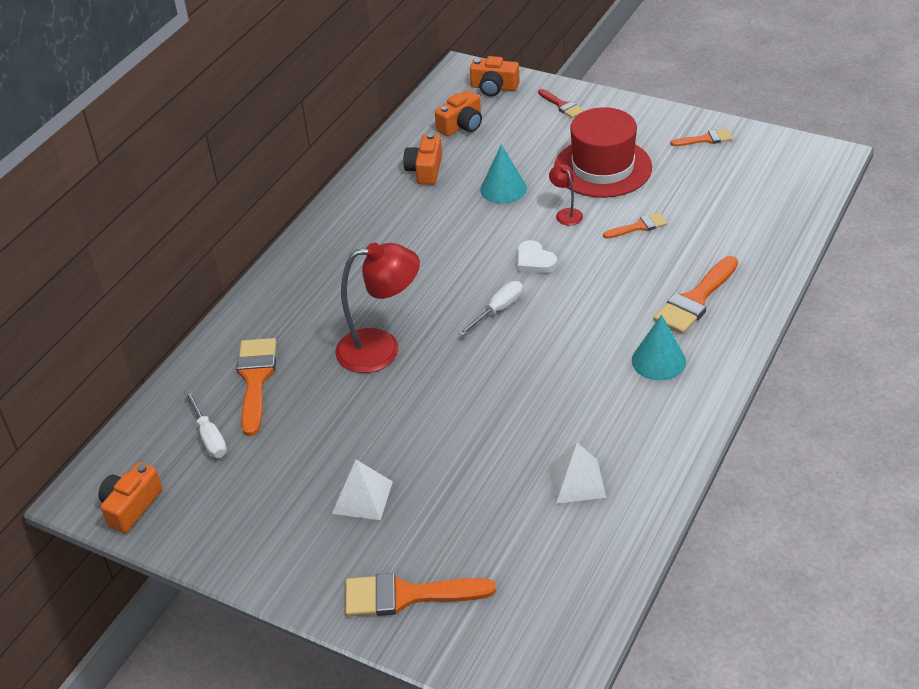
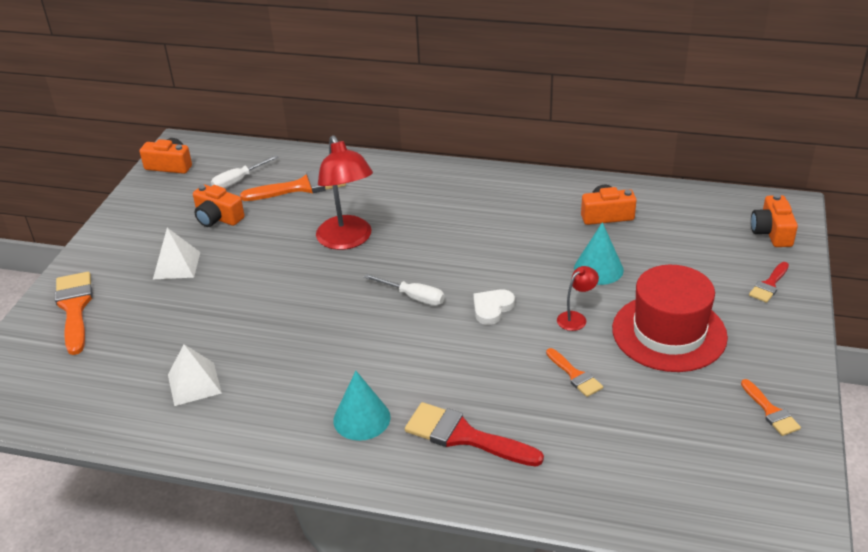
camera: 75 degrees right, 5 degrees down
(461, 125) = (691, 223): orange camera -> orange camera (218, 218)
(695, 300) = (464, 436): orange brush -> red brush

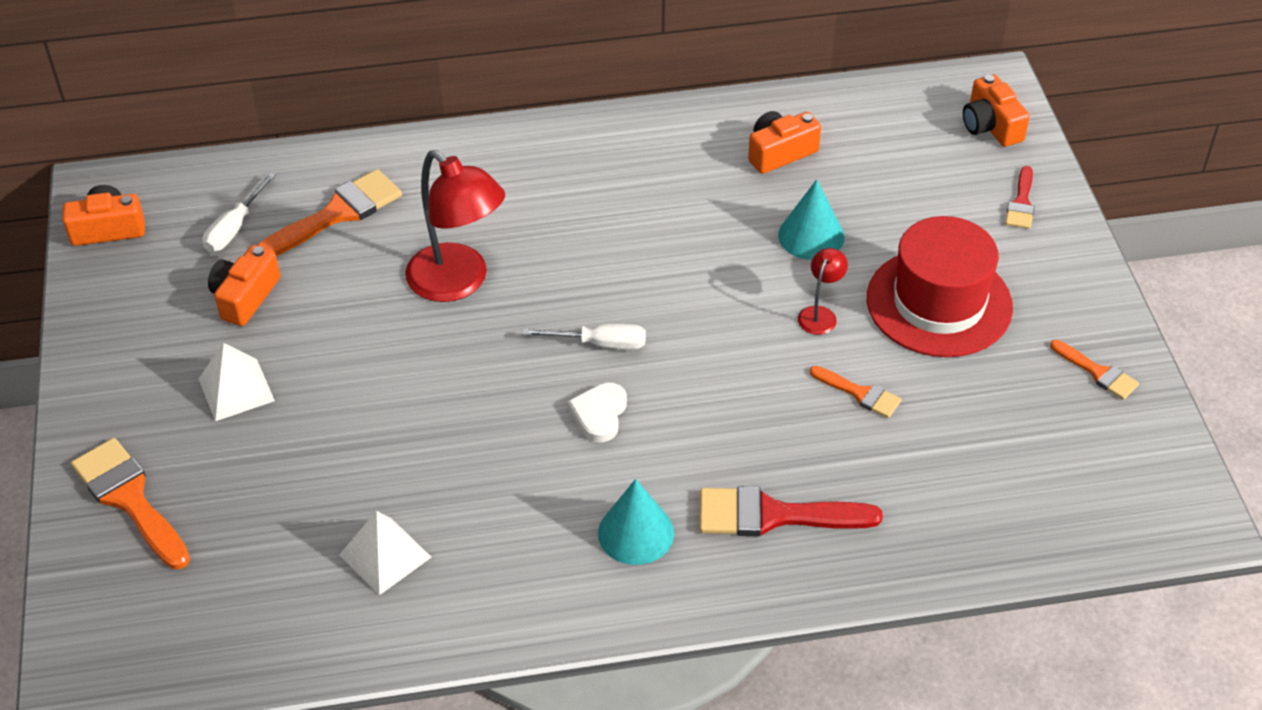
camera: 25 degrees left, 10 degrees up
(218, 218) = (245, 297): orange camera -> orange camera turned 105 degrees clockwise
(492, 308) = (710, 331): white heart -> white heart (599, 414)

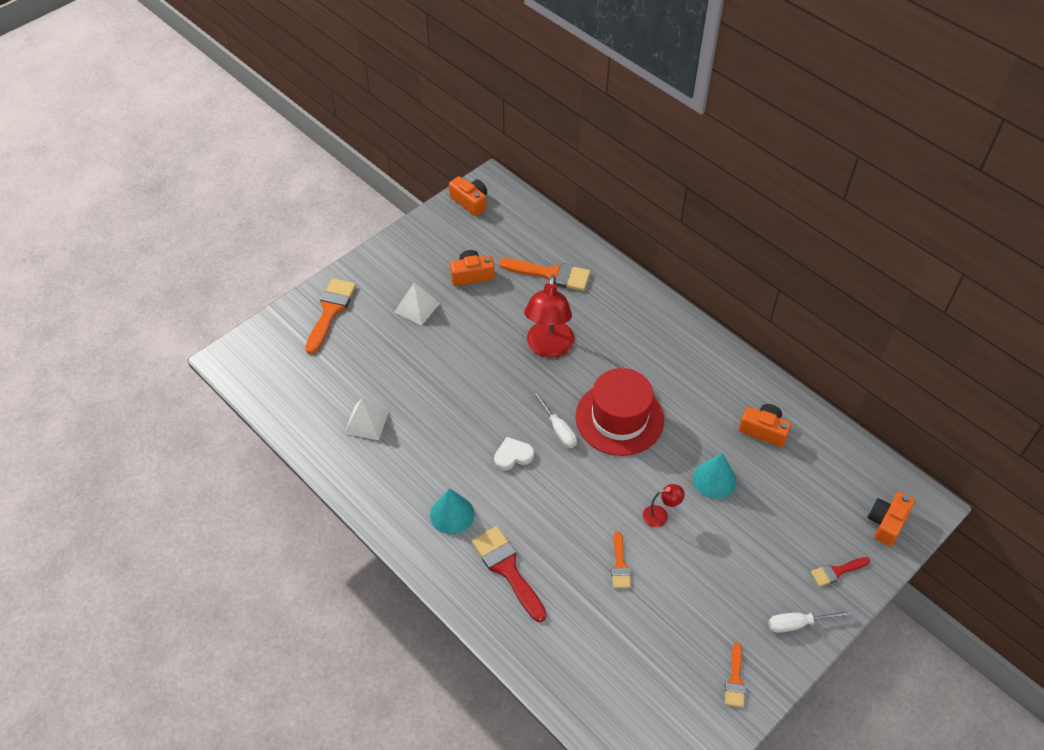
camera: 55 degrees right, 5 degrees up
(235, 227) = (509, 244): white screwdriver -> white screwdriver (798, 624)
(939, 303) = (719, 569): red hat -> red hat (619, 418)

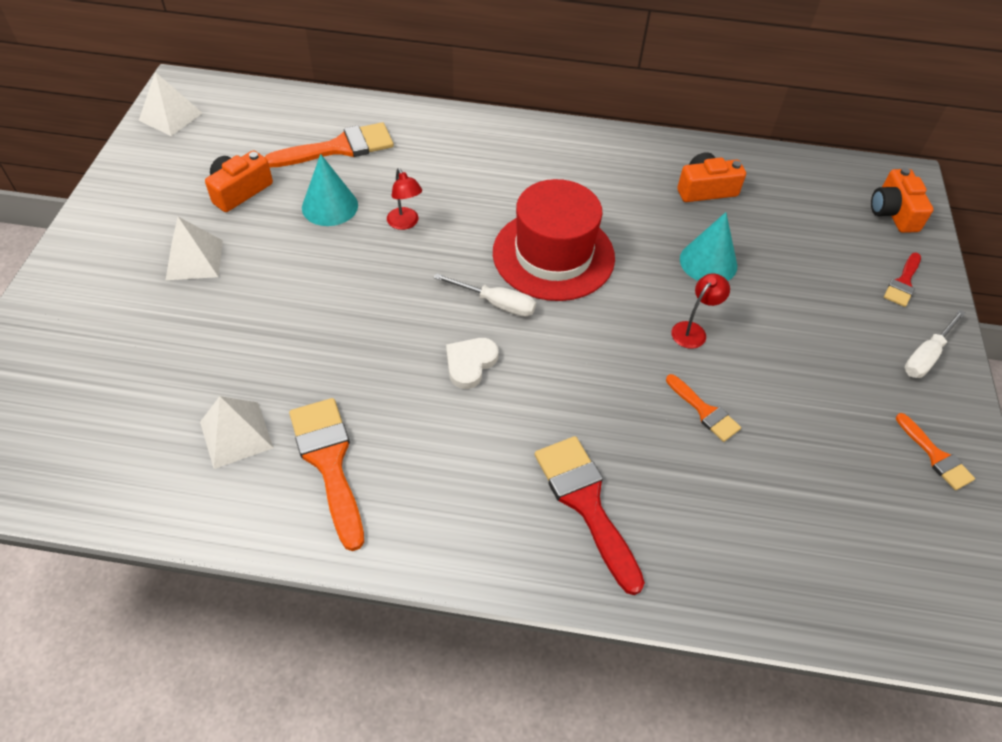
camera: 40 degrees left, 0 degrees up
(330, 311) = (66, 323): orange brush -> orange brush (328, 462)
(452, 514) = (456, 481): turquoise cone -> turquoise cone (330, 206)
(470, 202) = (170, 116): orange camera -> white pyramid
(507, 569) = (585, 503): red brush -> red brush turned 45 degrees clockwise
(548, 348) = (405, 223): red lamp -> red lamp, size x0.47

